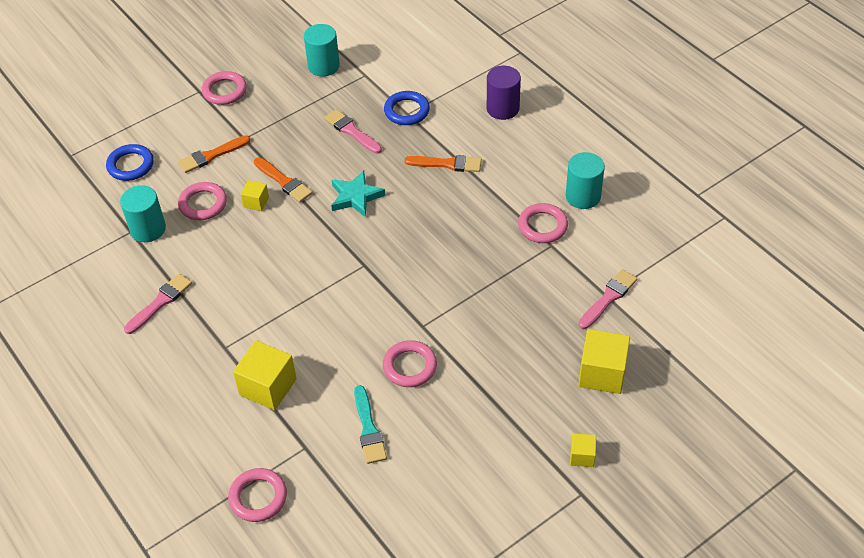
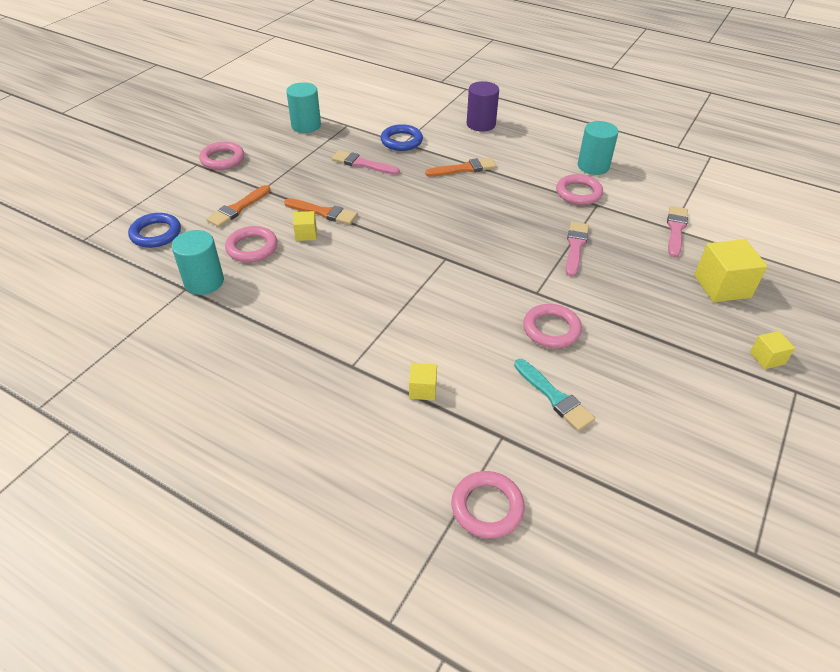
camera: 25 degrees left, 5 degrees down
(160, 302) = (254, 343): pink brush -> pink brush (575, 247)
(268, 387) = (422, 389): yellow cube -> yellow cube, size x0.53
(355, 197) = (400, 209): turquoise star -> none

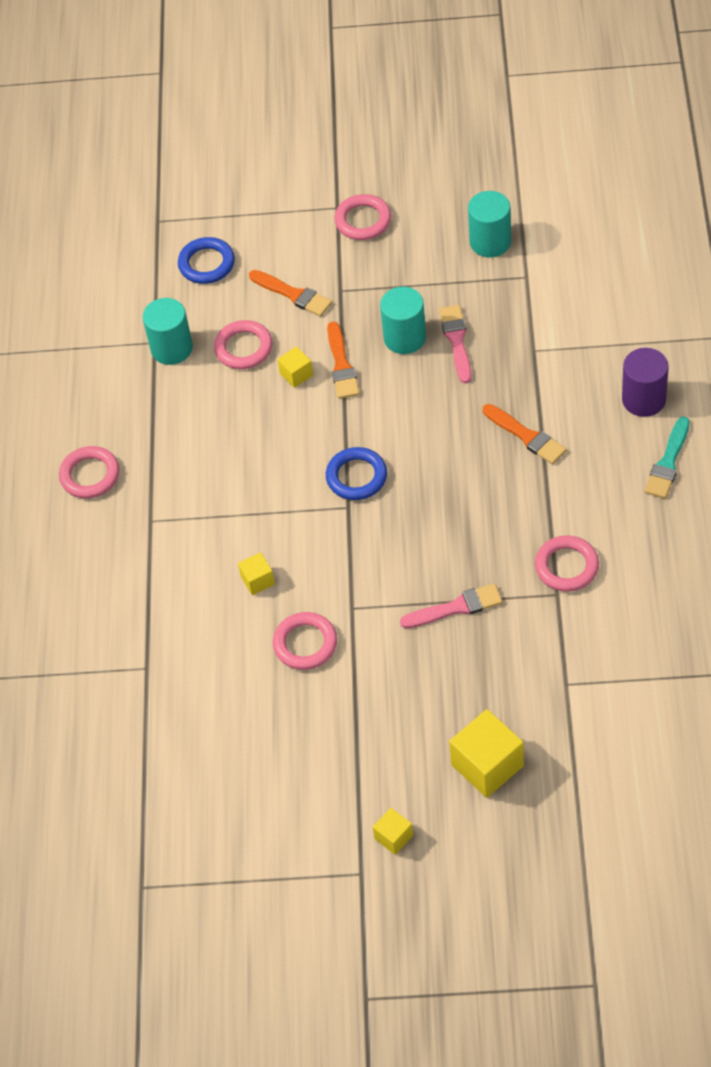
camera: 65 degrees right, 10 degrees up
(238, 208) = (293, 294): orange brush -> orange brush turned 150 degrees counterclockwise
(401, 141) = (535, 347): blue ring -> blue ring (356, 477)
(422, 389) = (159, 586): yellow cube -> yellow cube (257, 580)
(487, 507) = (70, 691): pink ring -> pink ring (90, 475)
(554, 397) = (217, 684): turquoise brush -> turquoise brush (668, 462)
(593, 166) = (641, 556): turquoise cylinder -> turquoise cylinder (404, 338)
(676, 230) = (565, 688): pink brush -> none

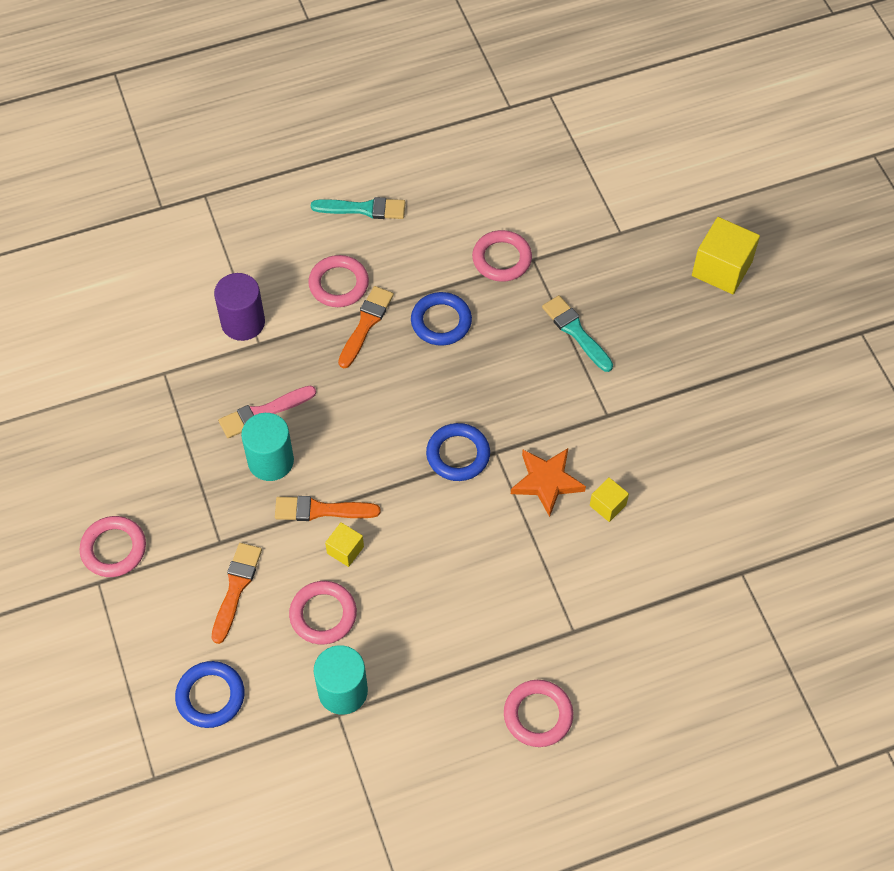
camera: 115 degrees left, 5 degrees up
(301, 538) = (546, 482): none -> orange star
(305, 644) = (660, 442): pink ring -> pink ring (338, 284)
(341, 365) = (321, 510): orange brush -> orange brush turned 150 degrees counterclockwise
(393, 837) = (818, 318): yellow cube -> none
(456, 608) = (576, 332): pink brush -> turquoise brush
(490, 242) = (122, 416): turquoise cylinder -> none
(508, 497) = (441, 321): none -> blue ring
(643, 399) = (296, 242): purple cylinder -> purple cylinder (243, 322)

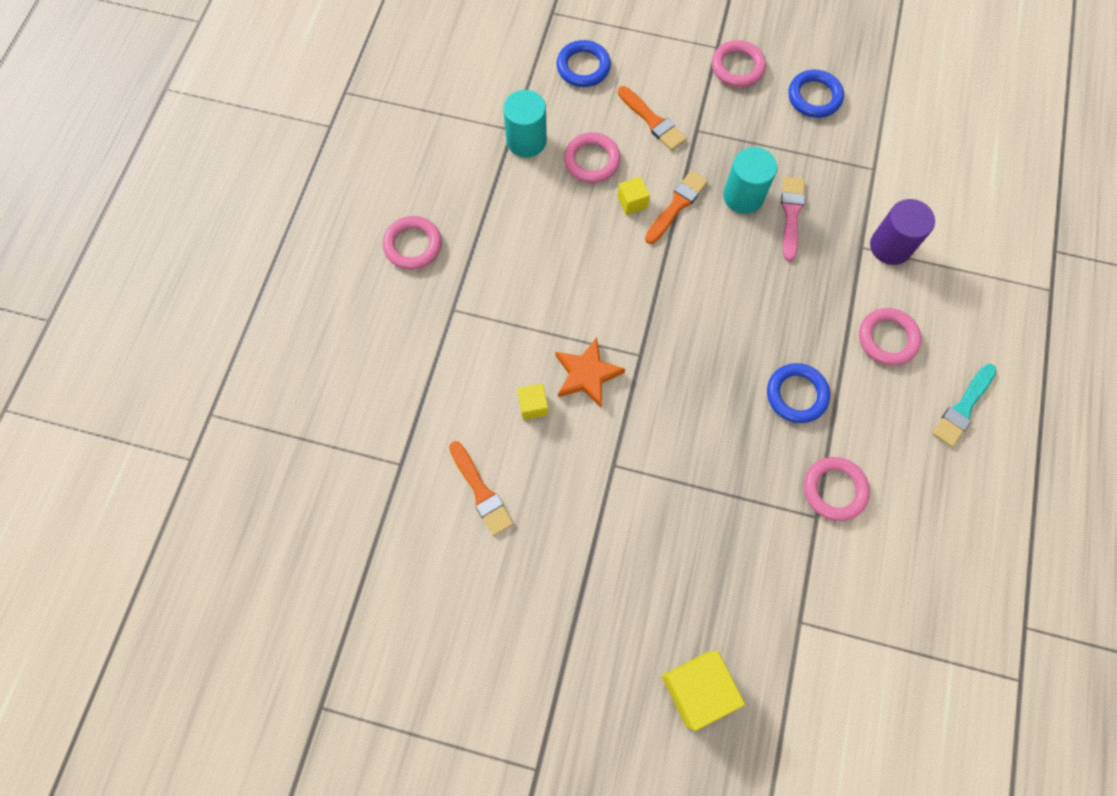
camera: 125 degrees right, 10 degrees up
(366, 324) = (831, 335): orange brush -> orange brush (481, 491)
(458, 454) = (658, 326): blue ring -> blue ring (814, 97)
(576, 332) = (714, 499): turquoise brush -> none

